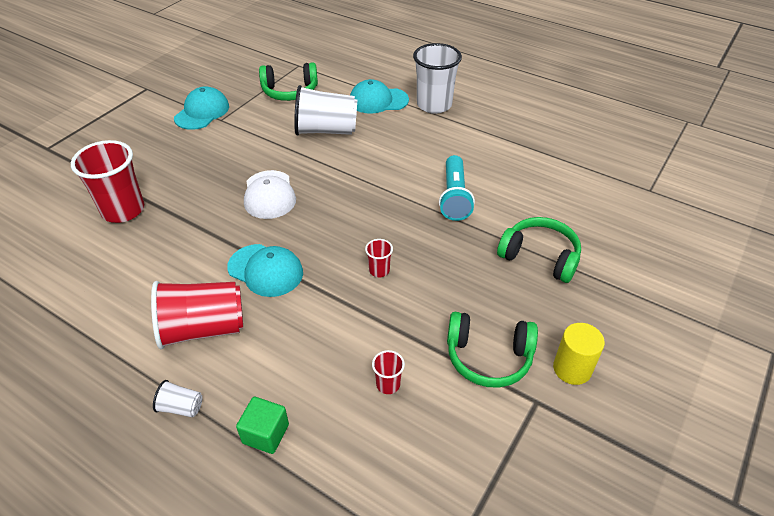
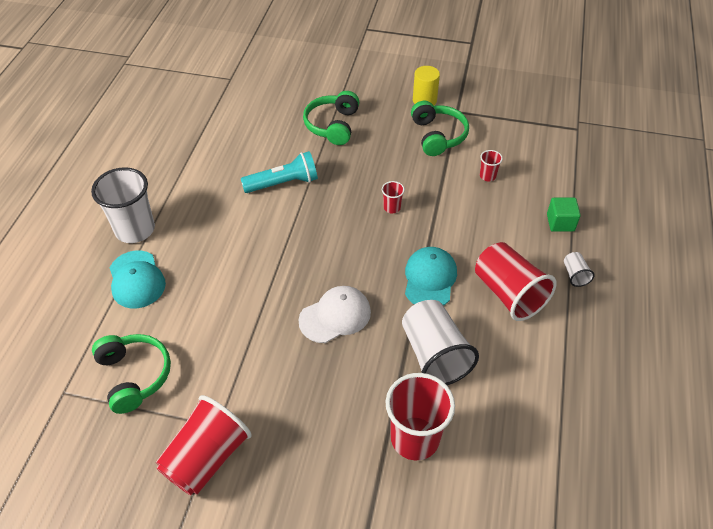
camera: 110 degrees left, 5 degrees up
(202, 112) = (207, 457): turquoise cap -> red cup
(326, 130) = (210, 308): white cup -> white cup (434, 355)

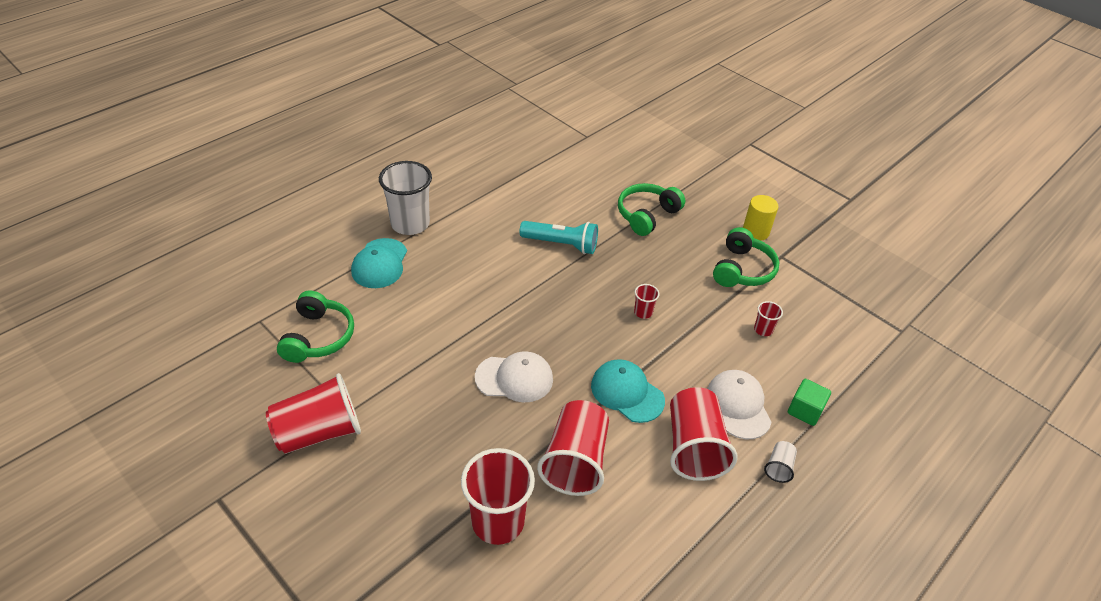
camera: 30 degrees right, 5 degrees down
(430, 279) = (627, 393): turquoise cap -> turquoise cap turned 90 degrees counterclockwise
(434, 355) = (575, 461): white cup -> red cup
(514, 244) = (738, 405): none -> white cap

